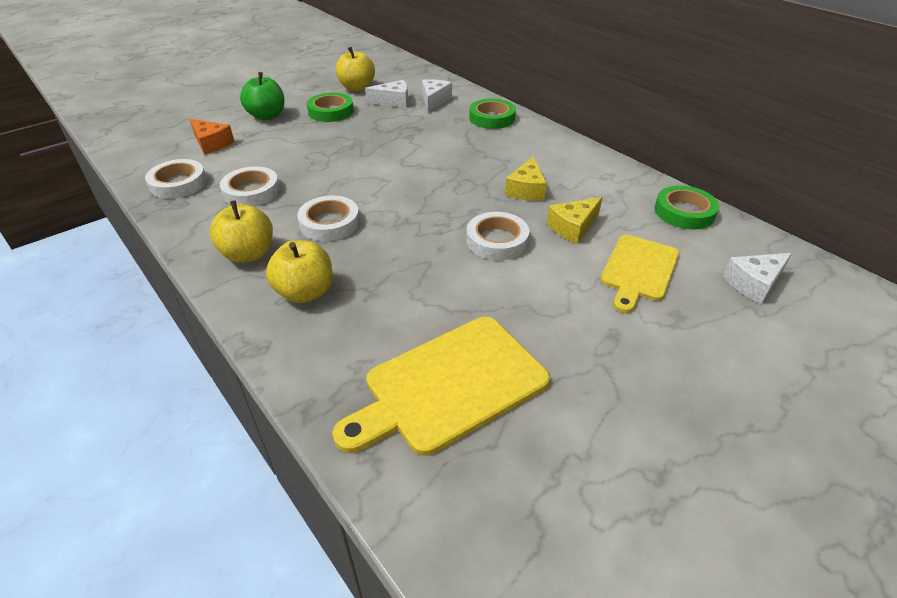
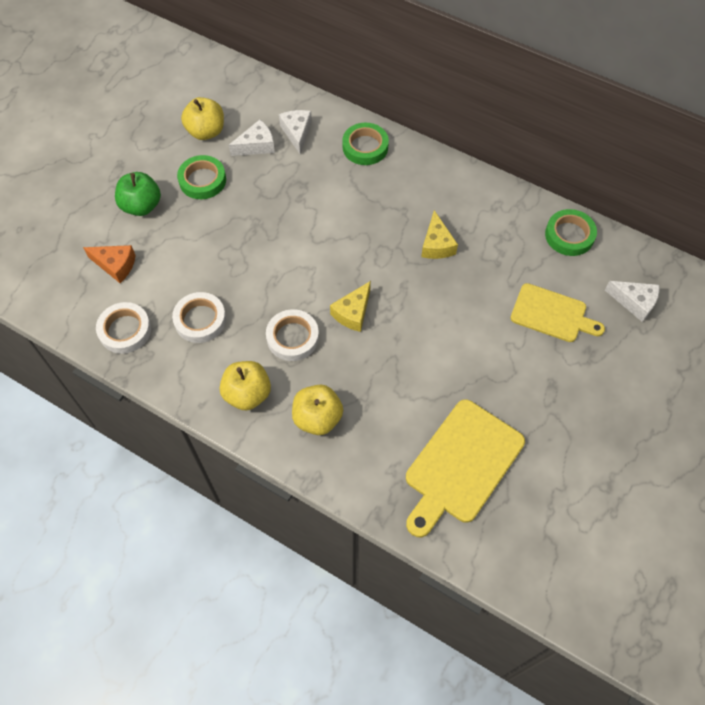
camera: 20 degrees left, 20 degrees up
(497, 240) = (437, 315): white tape -> none
(573, 227) = (489, 281): yellow cheese -> yellow cheese (353, 313)
(638, 270) = (552, 314): yellow cutting board -> yellow cutting board turned 75 degrees counterclockwise
(754, 283) = (634, 302): white cheese -> white cheese turned 105 degrees counterclockwise

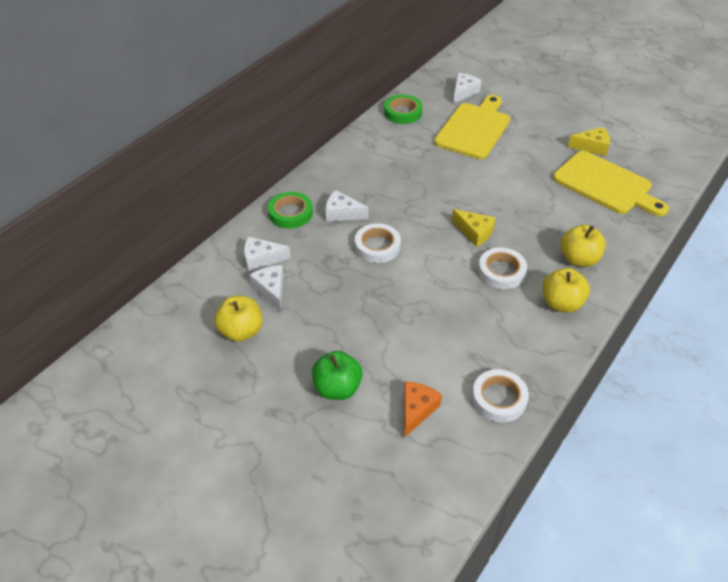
camera: 85 degrees left, 15 degrees down
(200, 320) = (485, 337): white tape -> white tape (377, 246)
(202, 180) = (310, 334): green tape -> none
(370, 190) = (342, 213): none -> white cheese
(436, 244) = (406, 179): yellow cheese -> yellow cheese (592, 147)
(552, 314) = (474, 129): yellow cutting board -> yellow cutting board, size x1.51

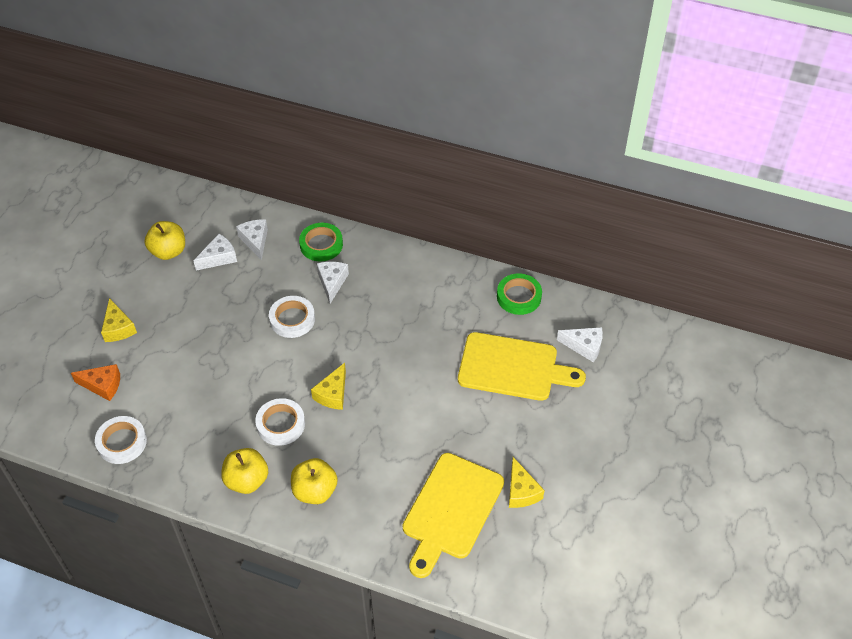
camera: 75 degrees right, 5 degrees up
(337, 388) = (118, 328): green apple -> yellow cheese

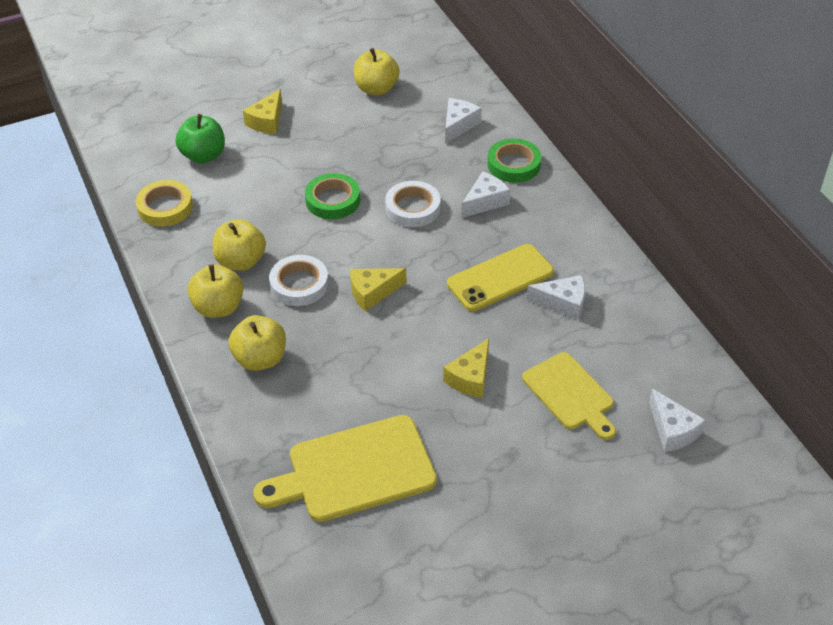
camera: 45 degrees right, 5 degrees down
(102, 385) = (203, 155): orange cheese -> green apple
(122, 442) = (165, 207): white tape -> yellow tape
(219, 258) = (411, 119): white cheese -> white cheese (563, 303)
(223, 439) = (241, 261): none -> yellow apple
(397, 326) = (500, 278): none -> yellow phone
(513, 368) = (570, 394): yellow cutting board -> yellow cutting board, size x0.66
(519, 297) = (656, 335): green tape -> green tape (333, 200)
(521, 491) = (441, 509): yellow cheese -> yellow cheese (470, 377)

